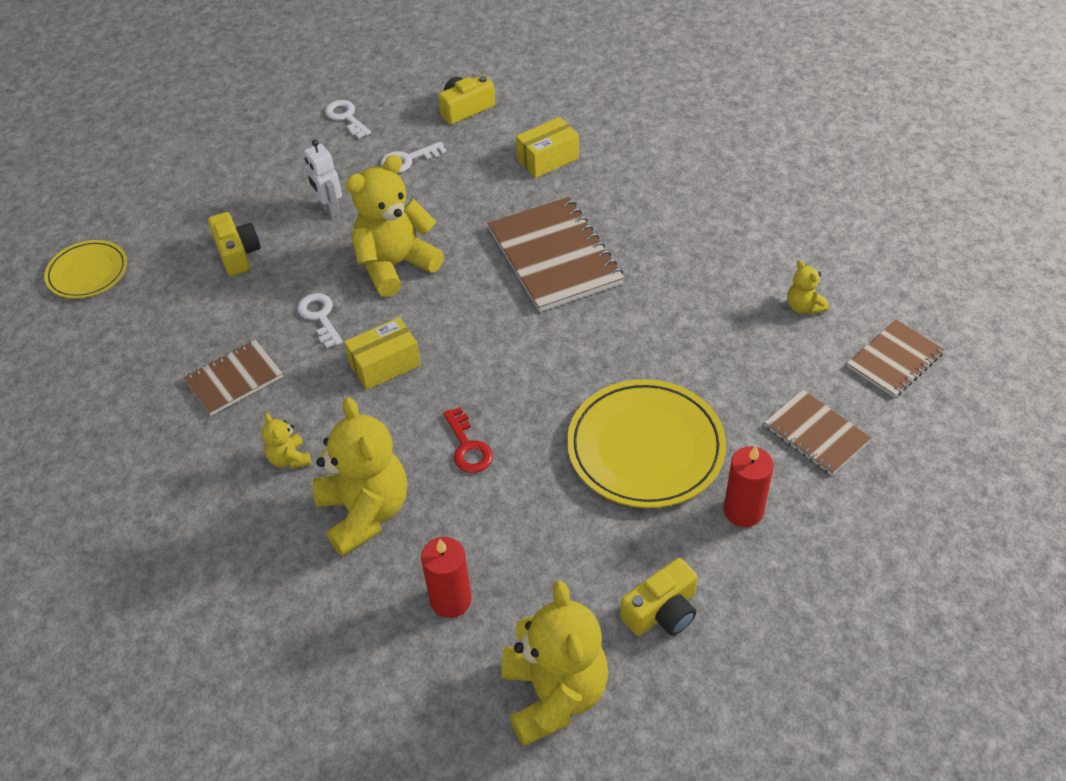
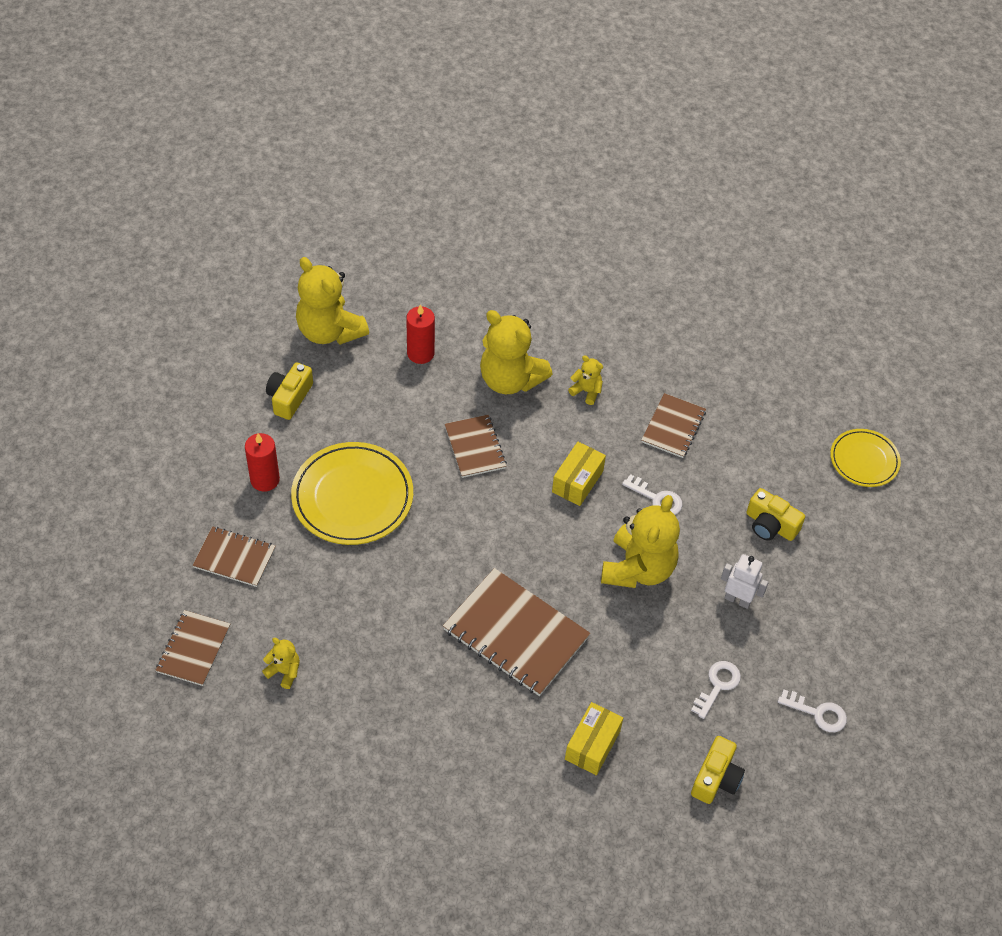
camera: 145 degrees right, 5 degrees up
(468, 446) = (475, 447): red key -> brown notebook

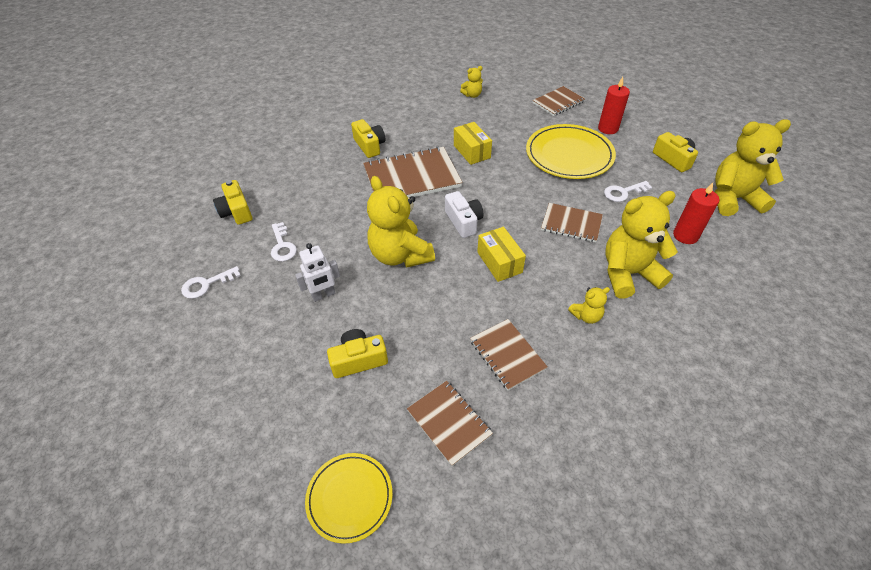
camera: 130 degrees right, 5 degrees down
(193, 649) = (512, 75): brown notebook -> brown notebook (449, 422)
(492, 723) = (369, 146): none -> yellow camera
(547, 541) = (463, 221): none -> white camera
(592, 745) = (315, 174): yellow box -> yellow box (471, 151)
(656, 498) = (446, 300): white key -> white key (623, 192)

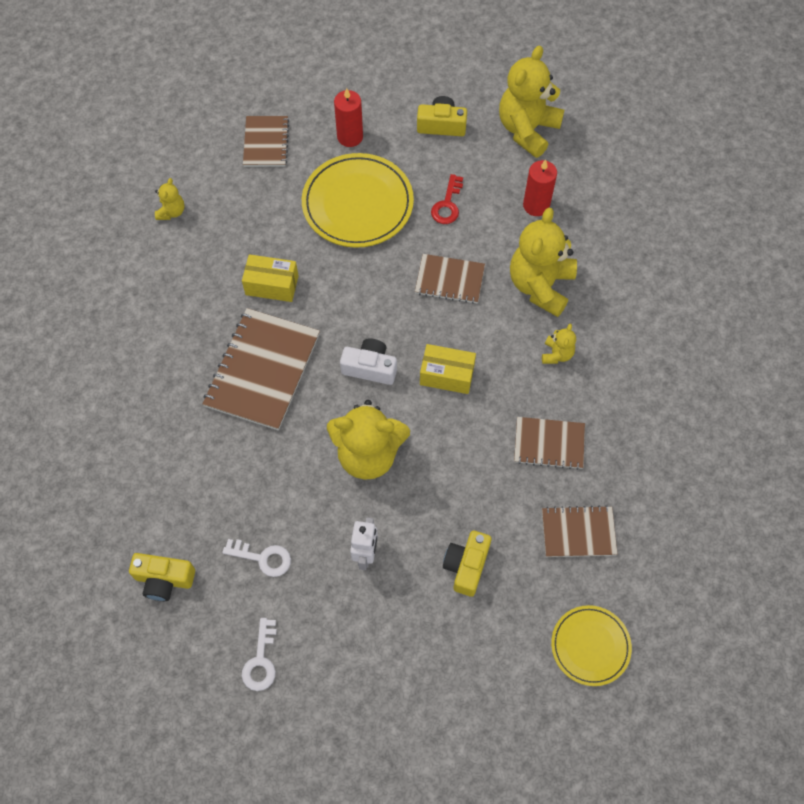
camera: 55 degrees left, 15 degrees up
(369, 146) = (168, 378): yellow camera -> none
(571, 224) = (449, 280): brown notebook -> brown notebook turned 45 degrees clockwise
(623, 192) = (447, 204): white key -> red key

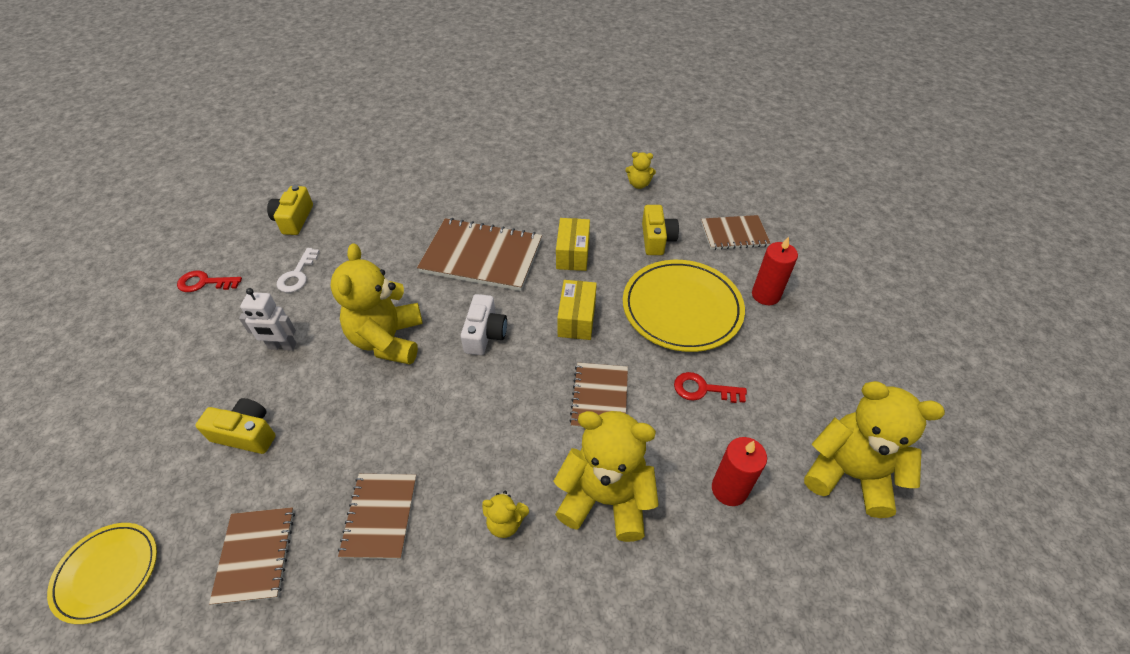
camera: 85 degrees right, 15 degrees down
(261, 660) = (205, 283): white key -> red key
(441, 125) = (816, 376): yellow camera -> yellow camera (656, 239)
(447, 375) = (476, 402): yellow box -> yellow box (577, 319)

